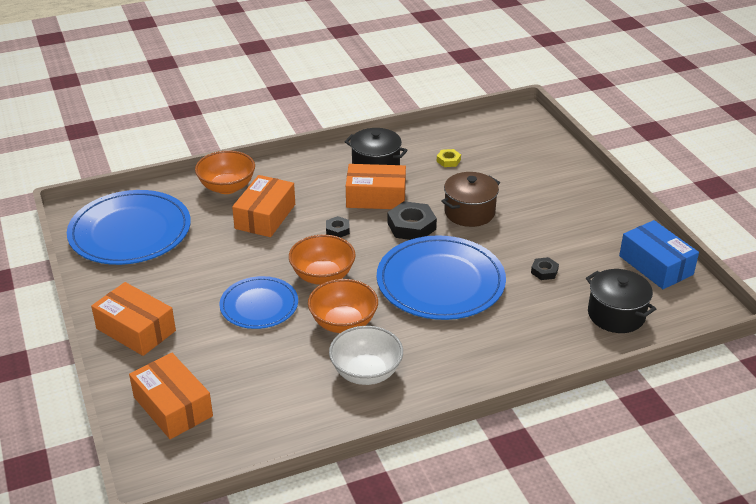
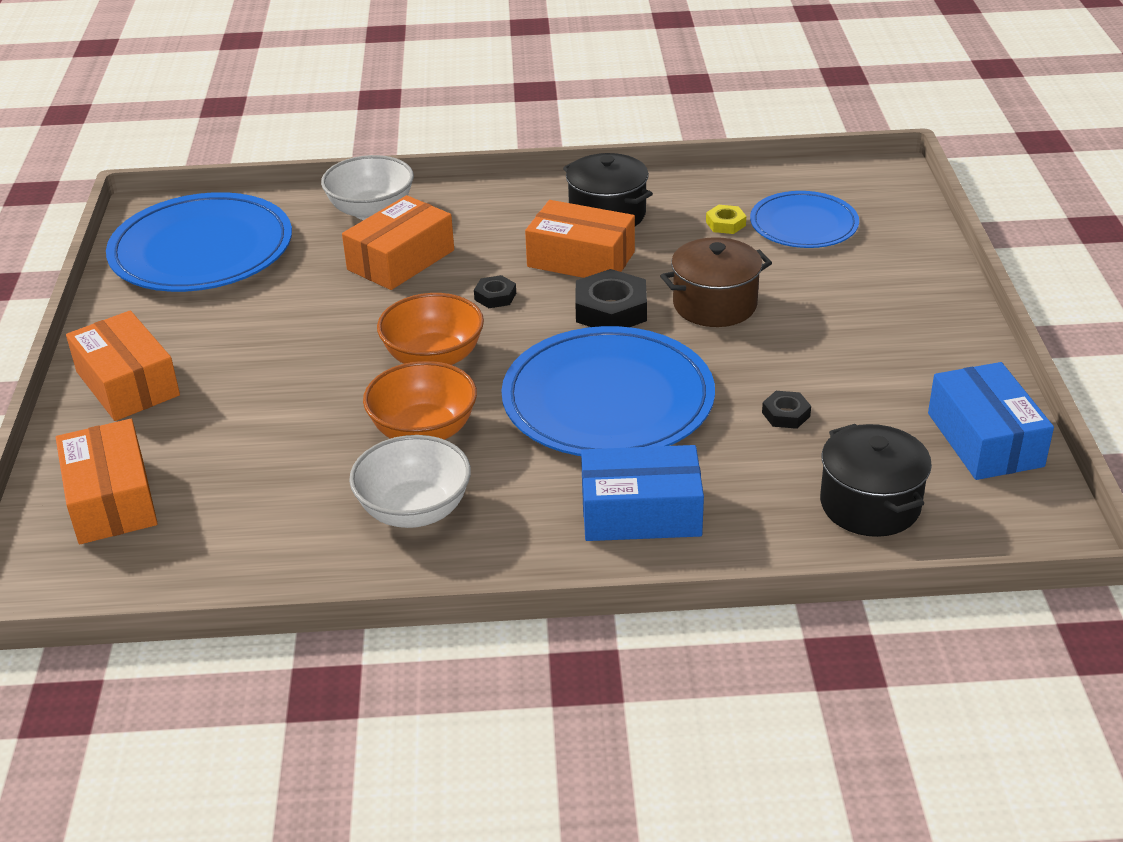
camera: 20 degrees right, 0 degrees up
(227, 187) = (371, 211): orange bowl -> white bowl
(259, 305) = (316, 383): blue plate -> blue plate (803, 224)
(496, 346) = (641, 512): none -> blue box

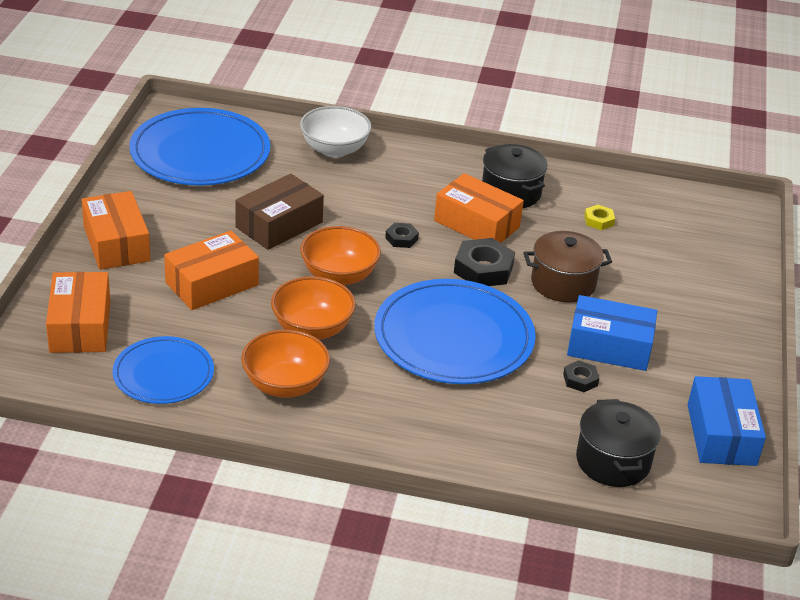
camera: 10 degrees right, 0 degrees up
(334, 314) = (279, 225): none -> brown box
(401, 260) = (342, 194): orange box -> orange box (212, 284)
(414, 510) = (285, 385): white bowl -> orange bowl
(641, 512) = (444, 426): blue box -> blue box (609, 346)
(803, 224) = (659, 235): blue plate -> blue plate (163, 374)

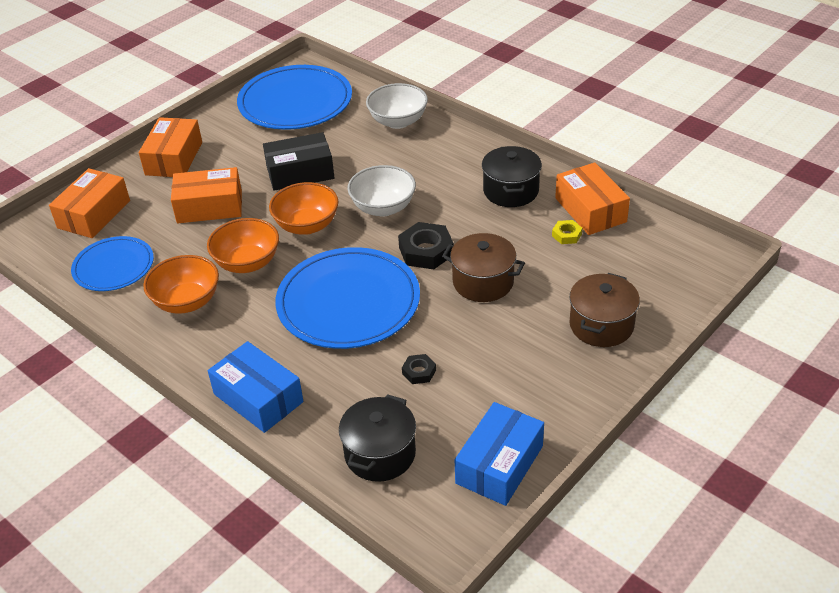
camera: 35 degrees right, 5 degrees up
(279, 225) = (300, 172): brown box -> black box
(401, 238) = (383, 208): black nut -> white bowl
(476, 224) = (456, 211): orange box -> orange box (590, 210)
(609, 346) = (471, 350): blue box -> blue box (258, 398)
(699, 292) = (601, 325): none -> brown pot

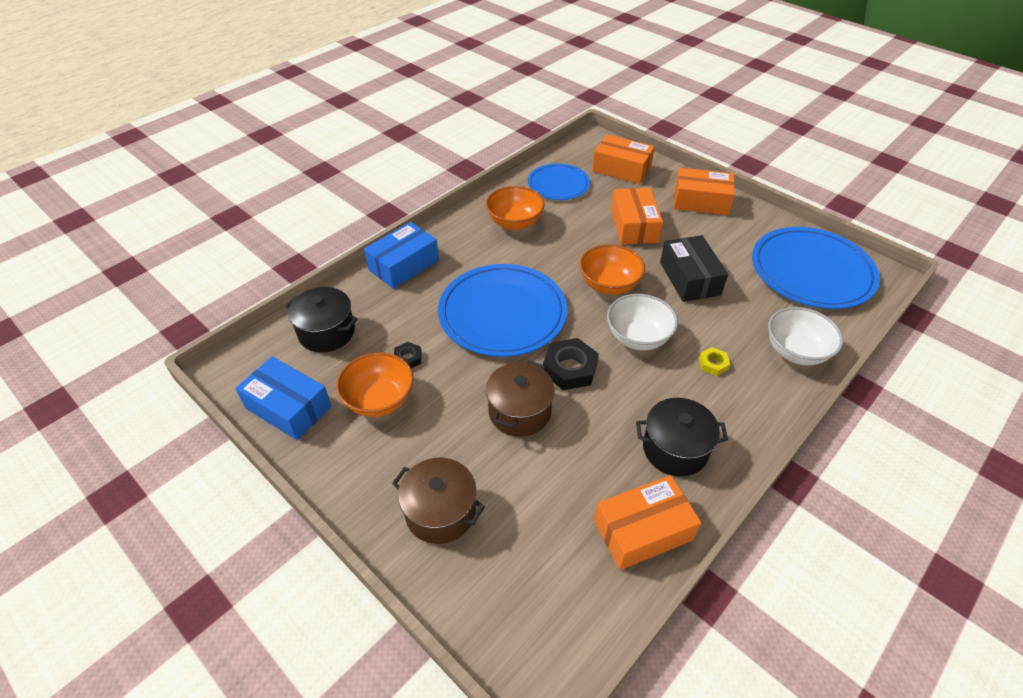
camera: 90 degrees right, 5 degrees up
(247, 263) = (558, 251): orange bowl -> orange bowl (379, 400)
(566, 235) = (594, 497): yellow nut -> yellow nut (713, 364)

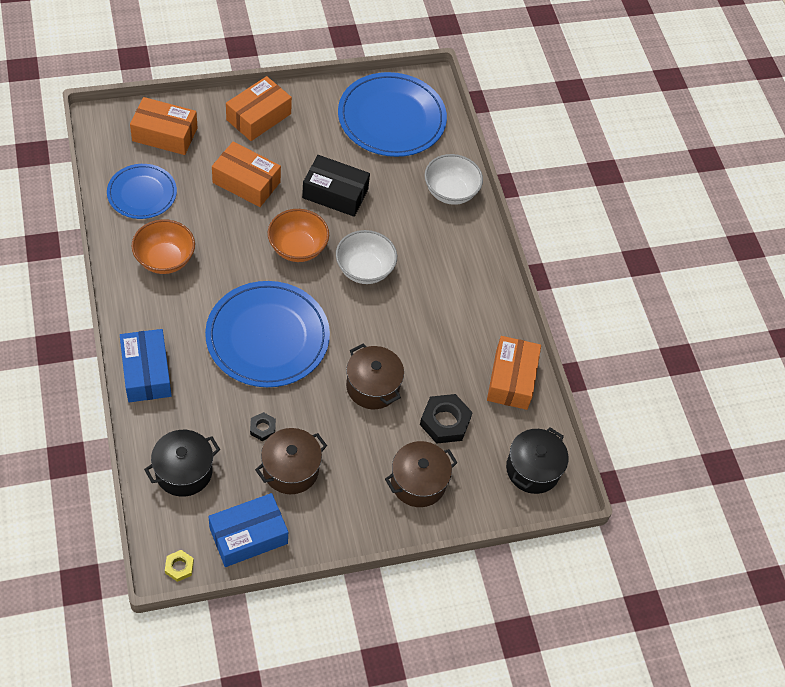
camera: 65 degrees left, 10 degrees up
(379, 400) = (290, 469): orange bowl -> brown pot
(570, 368) = (359, 331): black nut -> black nut (445, 421)
(621, 169) = (165, 134): orange box -> orange box turned 45 degrees clockwise
(675, 449) = (470, 319): black pot -> black pot (532, 469)
(713, 364) = (423, 245): yellow nut -> yellow nut (179, 567)

